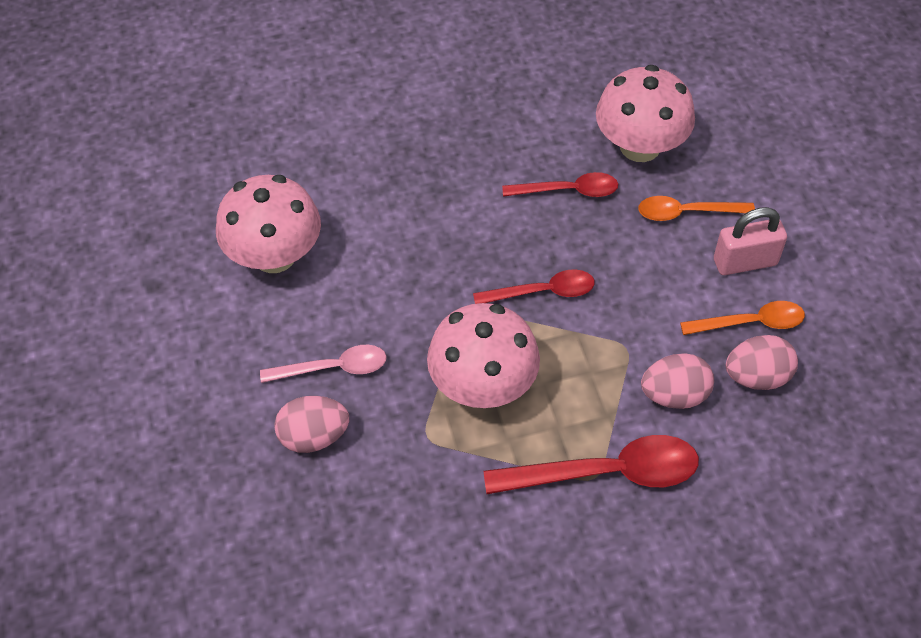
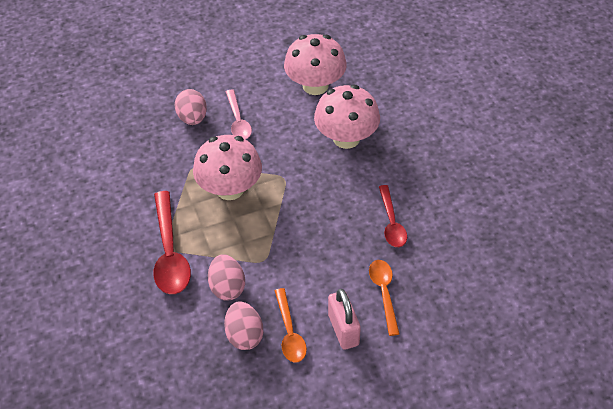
camera: 85 degrees right, 5 degrees down
(543, 292) = (303, 214): red spoon -> none
(640, 146) = (442, 263): pink mushroom -> pink mushroom (346, 138)

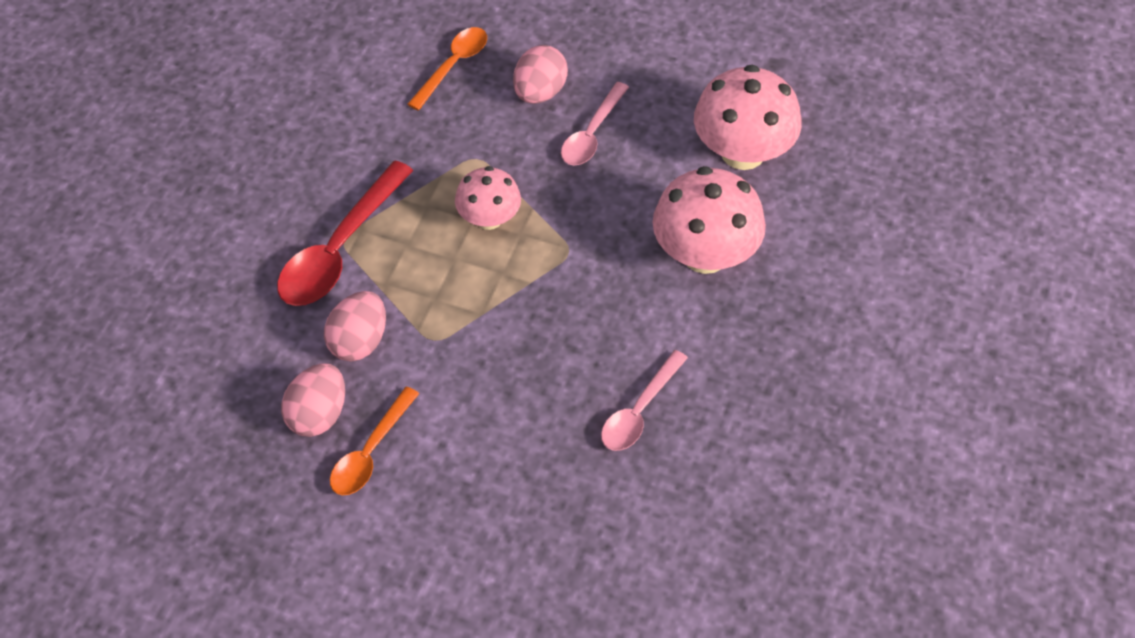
camera: 40 degrees right, 5 degrees up
(230, 189) = (489, 218): pink mushroom -> pink mushroom, size x0.60
(343, 330) = (434, 499): pink padlock -> none
(384, 293) = (531, 493): orange spoon -> orange spoon (453, 65)
(391, 223) = (639, 411): red spoon -> pink spoon

